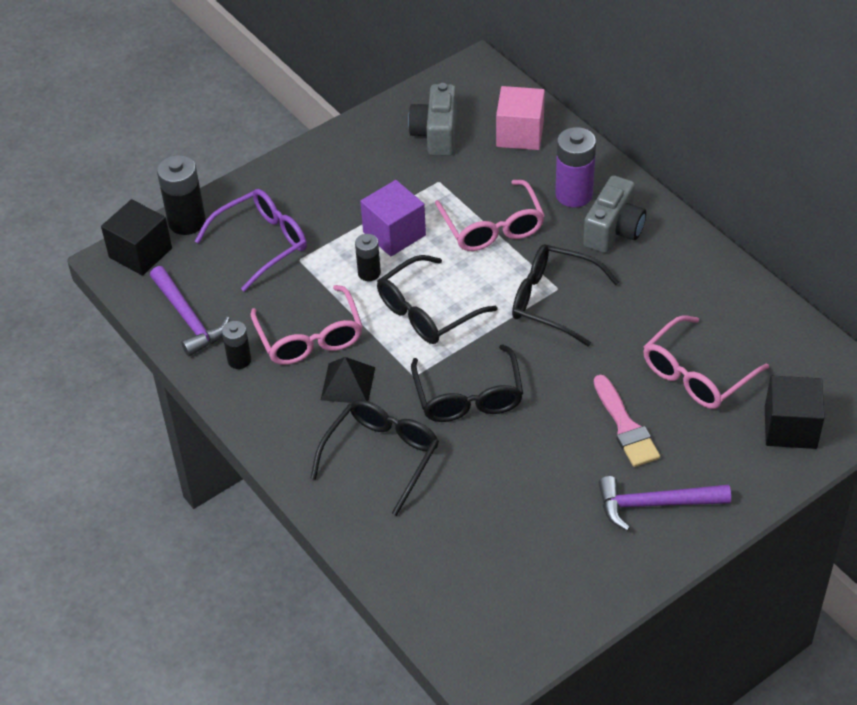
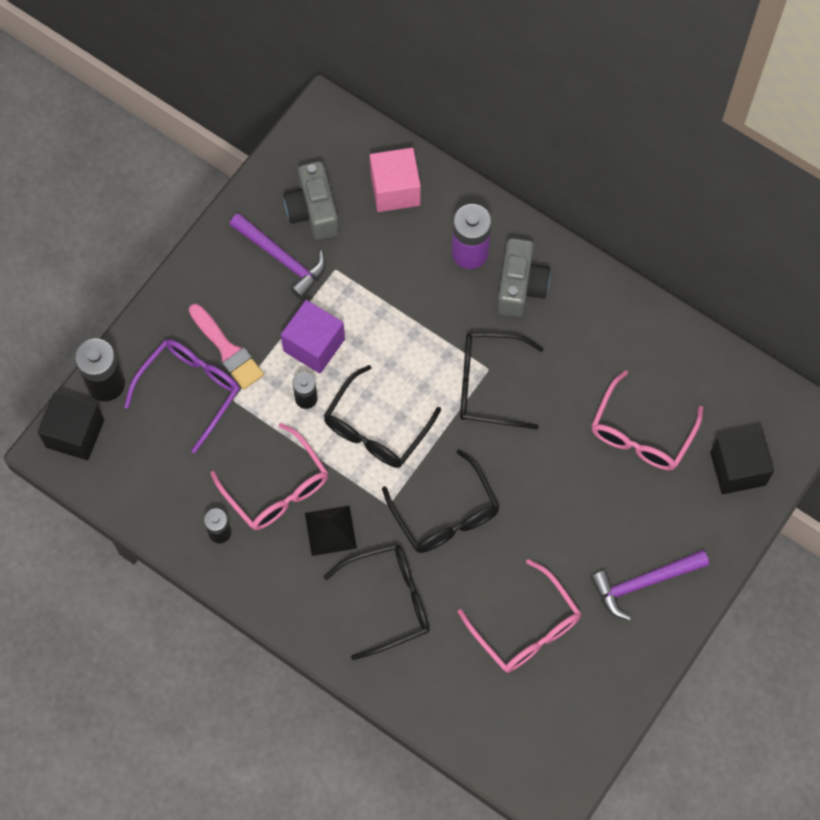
camera: 20 degrees left, 20 degrees up
(188, 318) = (152, 498): purple hammer -> purple hammer (282, 259)
(382, 456) = (389, 601): black glasses -> black glasses turned 60 degrees clockwise
(492, 227) = (405, 312): pink glasses -> pink glasses (526, 628)
(625, 426) = (594, 507): pink brush -> pink brush (227, 350)

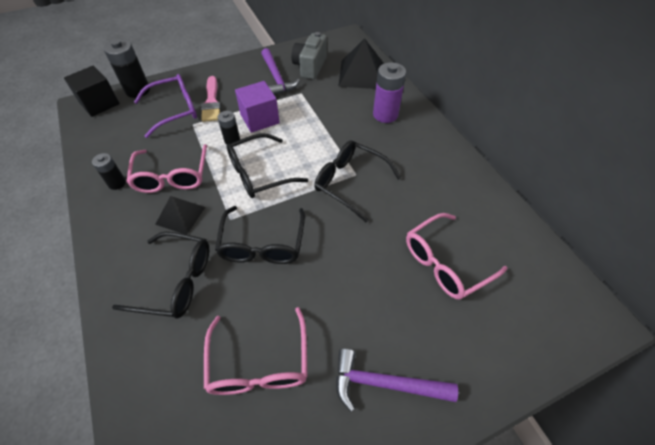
camera: 30 degrees right, 15 degrees down
(395, 190) = (361, 74): pink cube -> black pyramid
(520, 286) = (406, 142): grey camera -> none
(737, 468) = (519, 330): black cube -> none

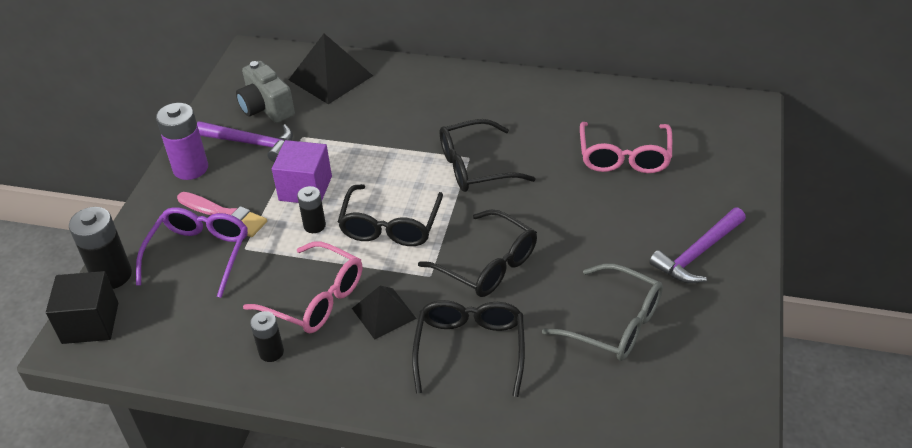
camera: 50 degrees left, 10 degrees down
(176, 281) = (470, 349): black glasses -> black glasses turned 45 degrees counterclockwise
(259, 363) = (615, 324): pink glasses -> grey glasses
(385, 114) = (412, 94): purple battery -> purple battery (190, 168)

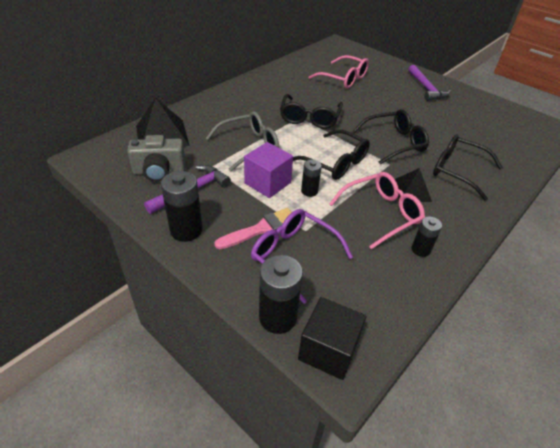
camera: 65 degrees left, 0 degrees up
(190, 168) = (186, 230): purple battery -> black battery
(615, 324) = (461, 124): grey glasses -> grey glasses (249, 146)

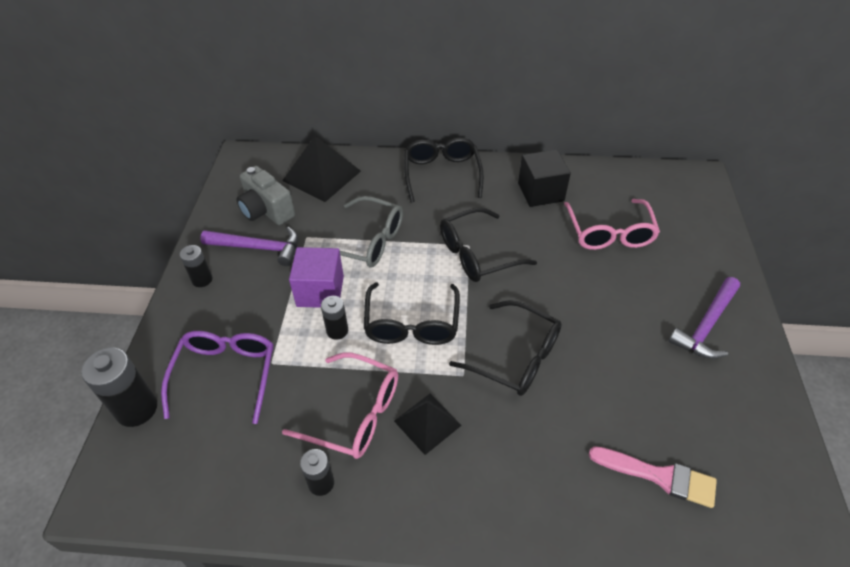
camera: 55 degrees right, 5 degrees up
(186, 230) = (202, 279): black battery -> black battery, size x0.59
(261, 229) = (245, 328): pink brush -> pink brush (658, 476)
(328, 350) = (120, 469): black cube -> black cube (540, 192)
(457, 171) = (523, 455): black glasses -> black glasses (442, 174)

